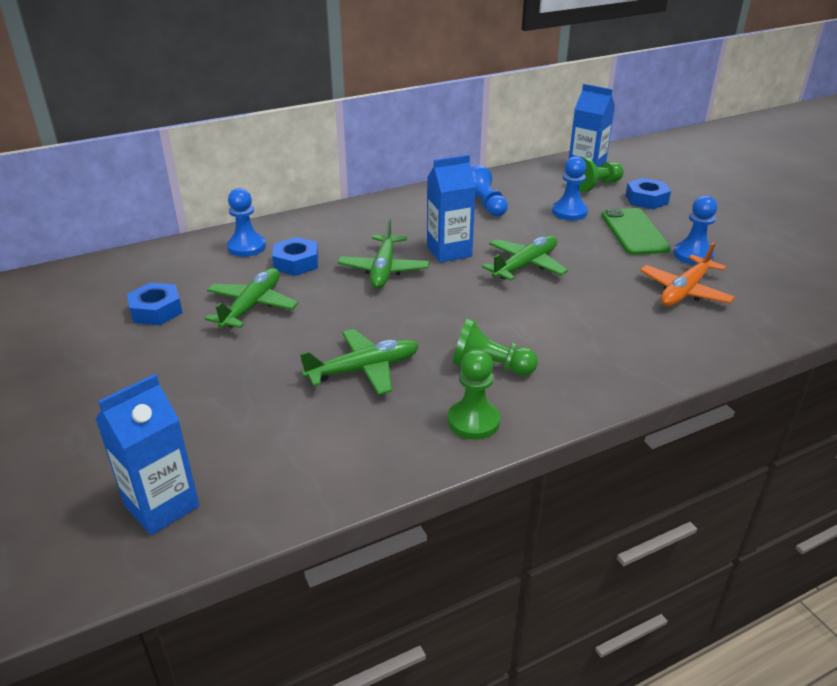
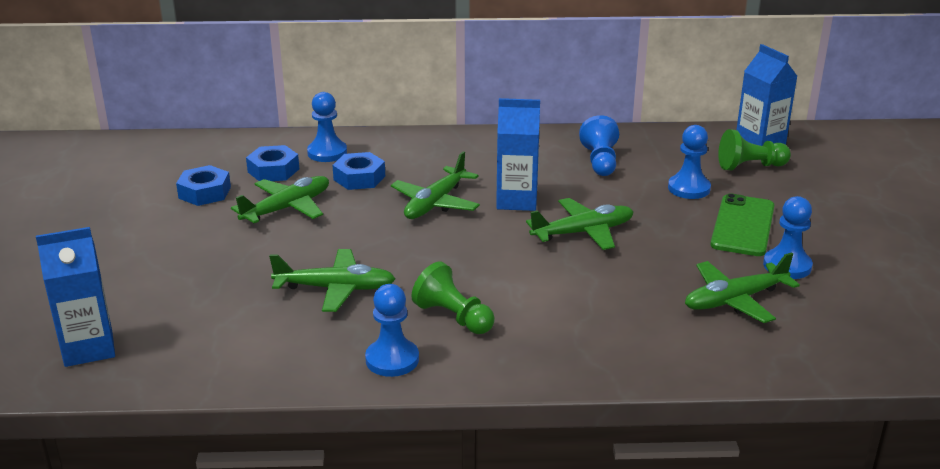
camera: 25 degrees right, 5 degrees down
(473, 421) = (392, 359): green pawn -> blue pawn
(646, 199) = (796, 194): blue nut -> blue nut (273, 170)
(685, 291) = (735, 300): orange plane -> green plane

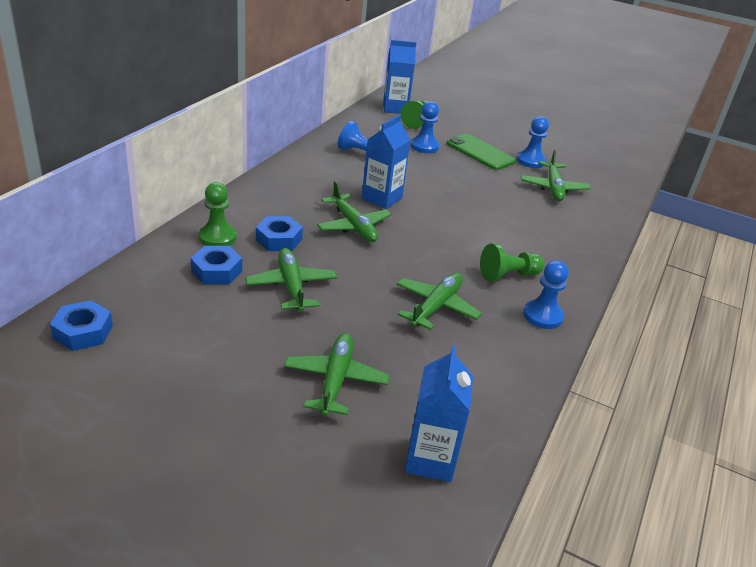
camera: 65 degrees left, 5 degrees up
(205, 192) = (214, 317): blue nut -> blue nut (83, 332)
(327, 153) = (217, 237): blue pawn -> green pawn
(582, 232) = (444, 196): green plane -> green plane (335, 380)

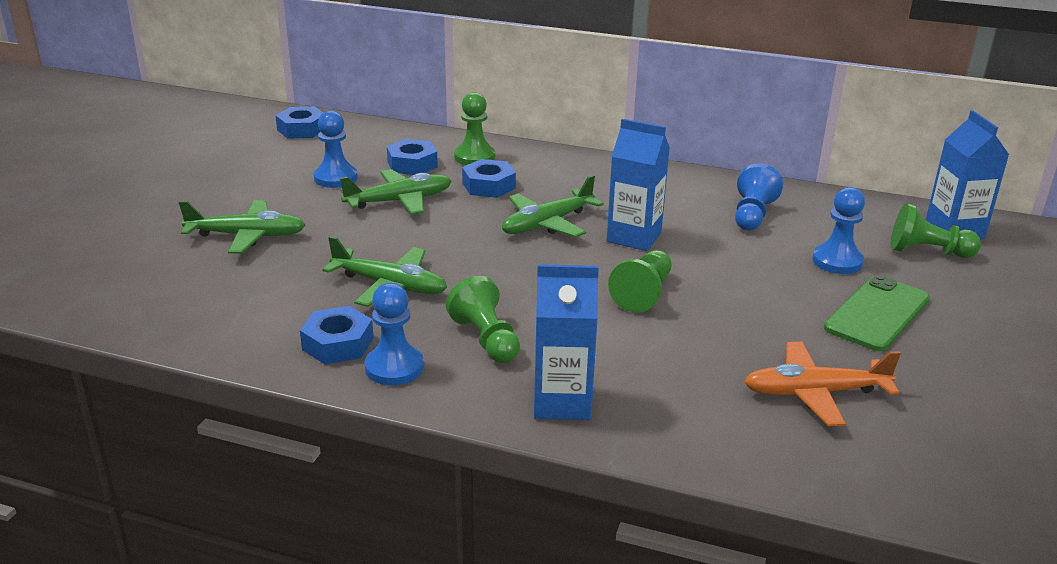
camera: 85 degrees right, 5 degrees down
(430, 459) = (130, 291): blue carton -> blue carton (562, 402)
(455, 211) = (643, 294): none -> green pawn
(515, 338) = (338, 344): none -> blue nut
(530, 161) = (905, 369): blue pawn -> blue pawn (335, 178)
(553, 188) = (815, 393): green plane -> orange plane

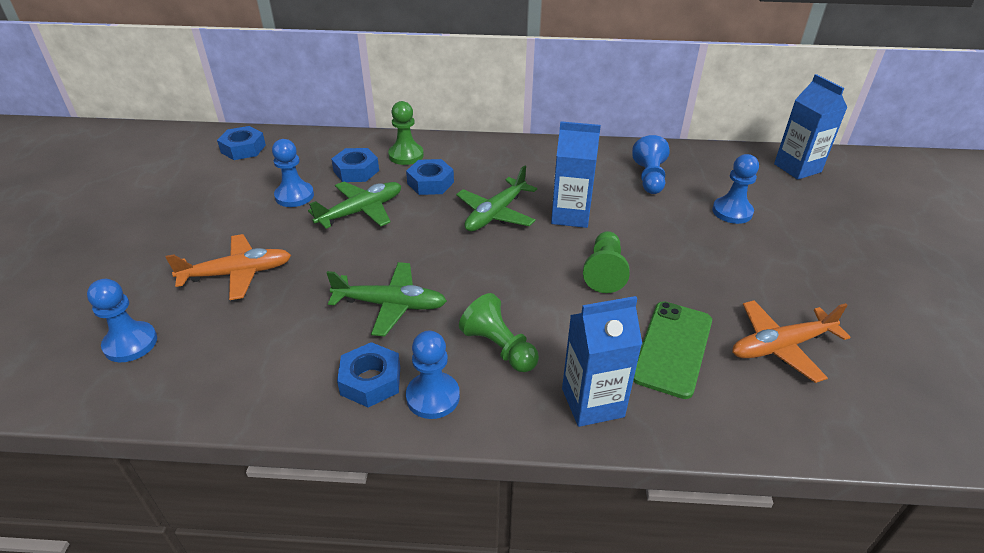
camera: 15 degrees left, 10 degrees up
(122, 276) = (130, 343): none -> blue pawn
(246, 236) = (237, 274): green plane -> orange plane
(877, 313) = (785, 257): green phone -> green phone (673, 348)
(927, 251) = (789, 191): green pawn -> none

